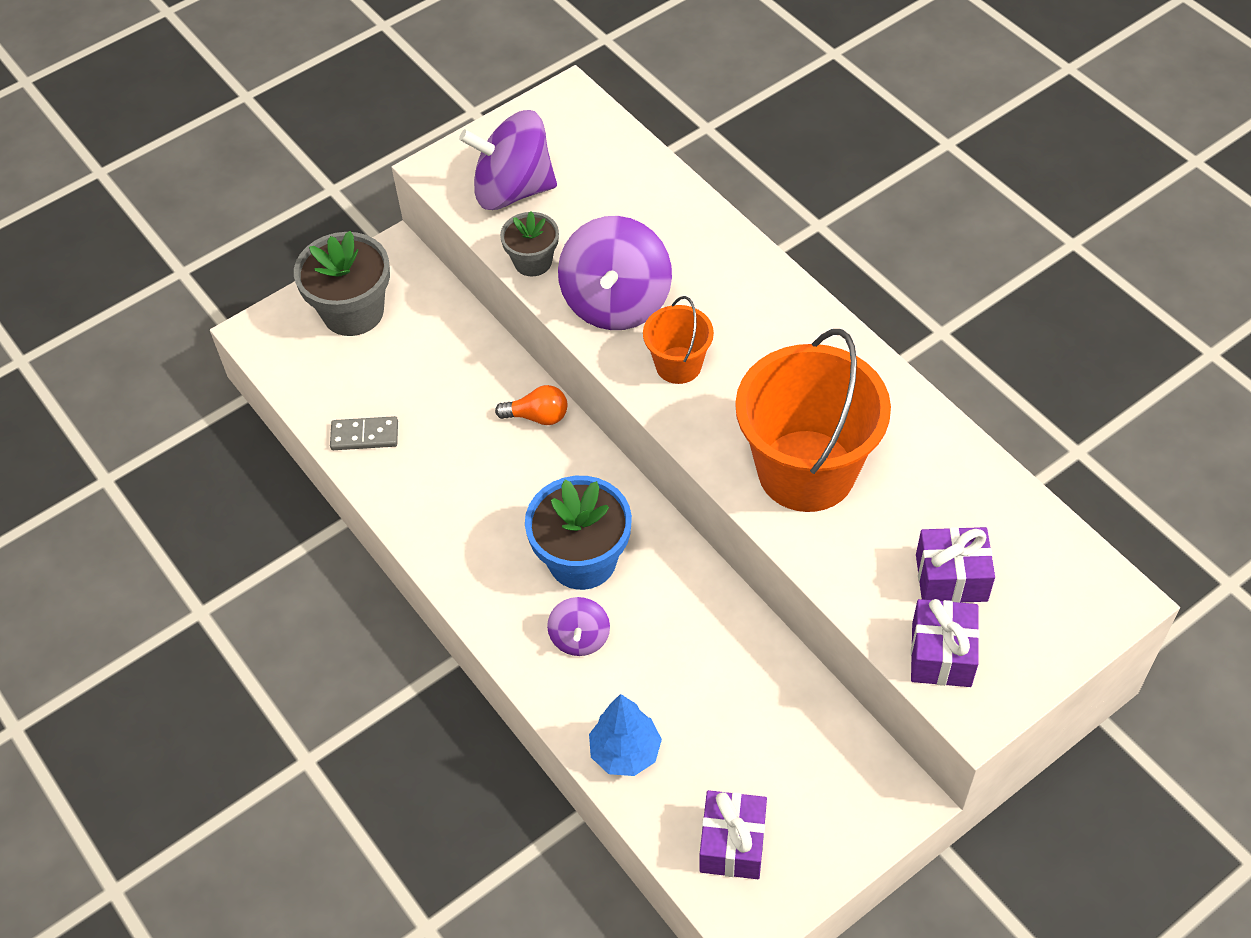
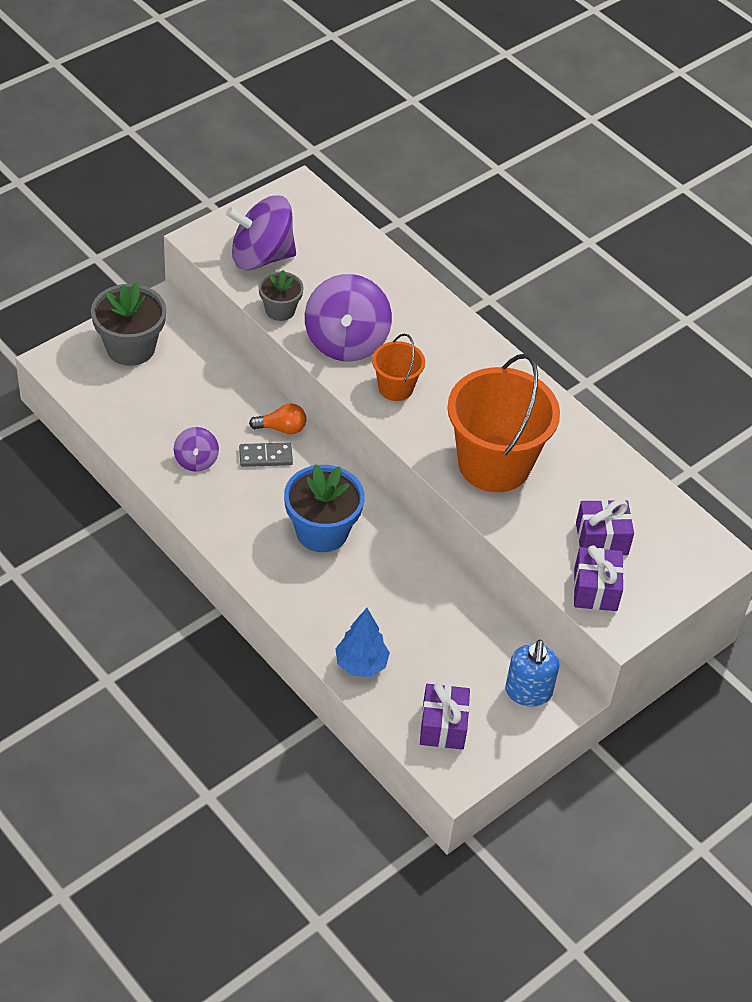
camera: 10 degrees left, 5 degrees down
(364, 436) = (146, 439): grey domino -> grey domino (265, 456)
(580, 638) = (323, 585): purple spinning top -> purple spinning top (196, 460)
(850, 791) = (528, 692): none -> blue soap dispenser

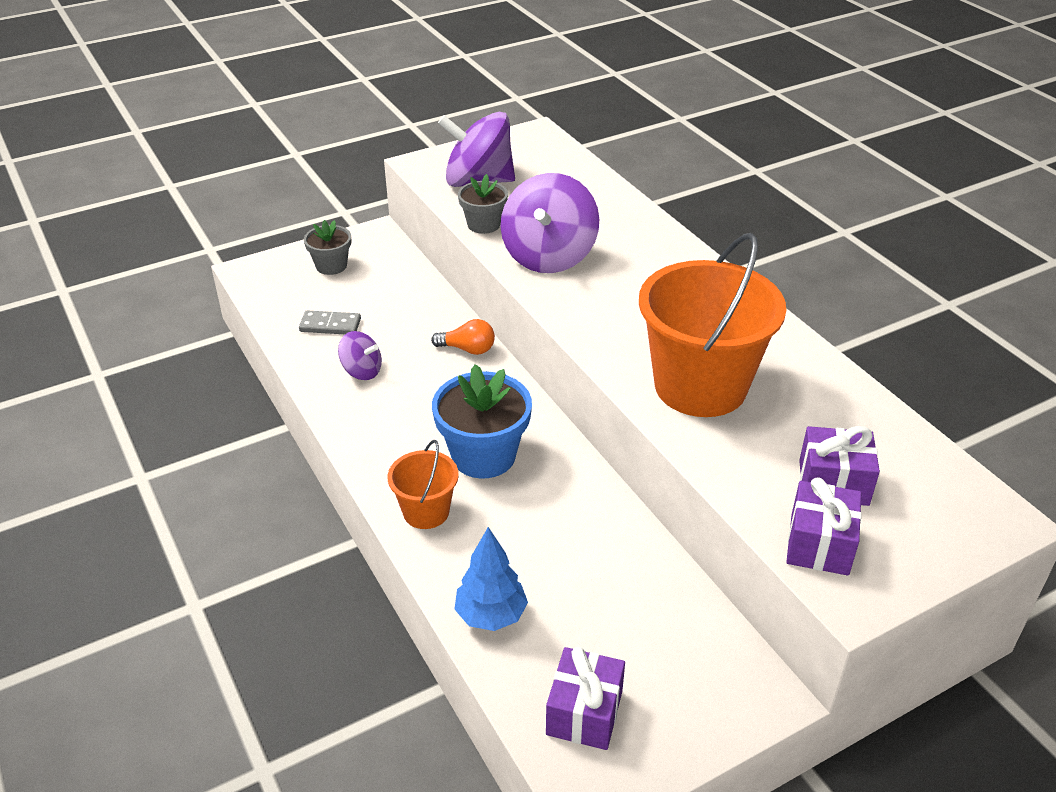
camera: 15 degrees right, 10 degrees down
(130, 347) = (331, 266): grey flower pot -> grey flower pot, size x0.59
(196, 460) = (362, 371): purple spinning top -> purple spinning top turned 75 degrees counterclockwise
(265, 456) = (441, 374): grey domino -> grey domino (330, 325)
(395, 388) = (595, 302): orange bucket -> orange bucket (426, 512)
(528, 692) = (714, 680): blue soap dispenser -> none

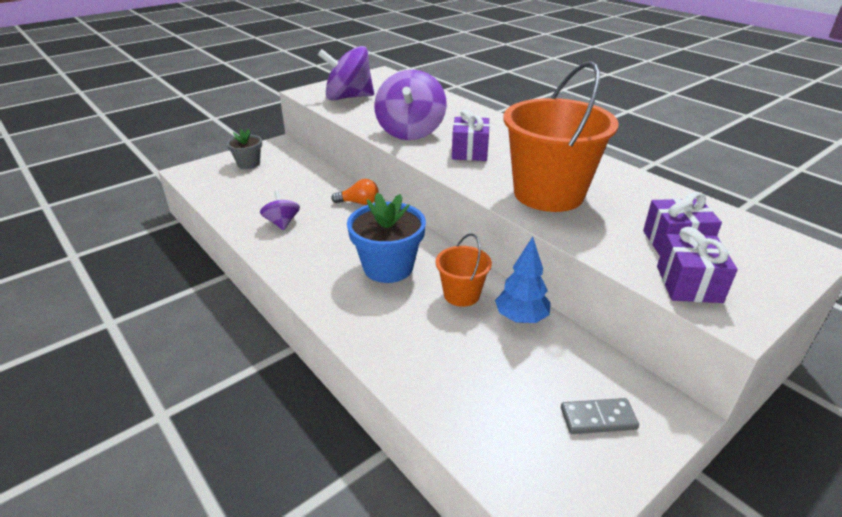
camera: 10 degrees left, 5 degrees down
(330, 325) = (253, 198): grey domino -> grey domino (598, 418)
(362, 371) = (282, 223): purple spinning top -> purple spinning top turned 120 degrees counterclockwise
(426, 512) = (352, 310): orange bucket -> orange bucket (461, 294)
(483, 224) = (358, 118): grey flower pot -> none
(491, 616) = (425, 382): blue tree -> blue tree (521, 318)
(584, 712) = (529, 451): purple gift -> purple gift (469, 151)

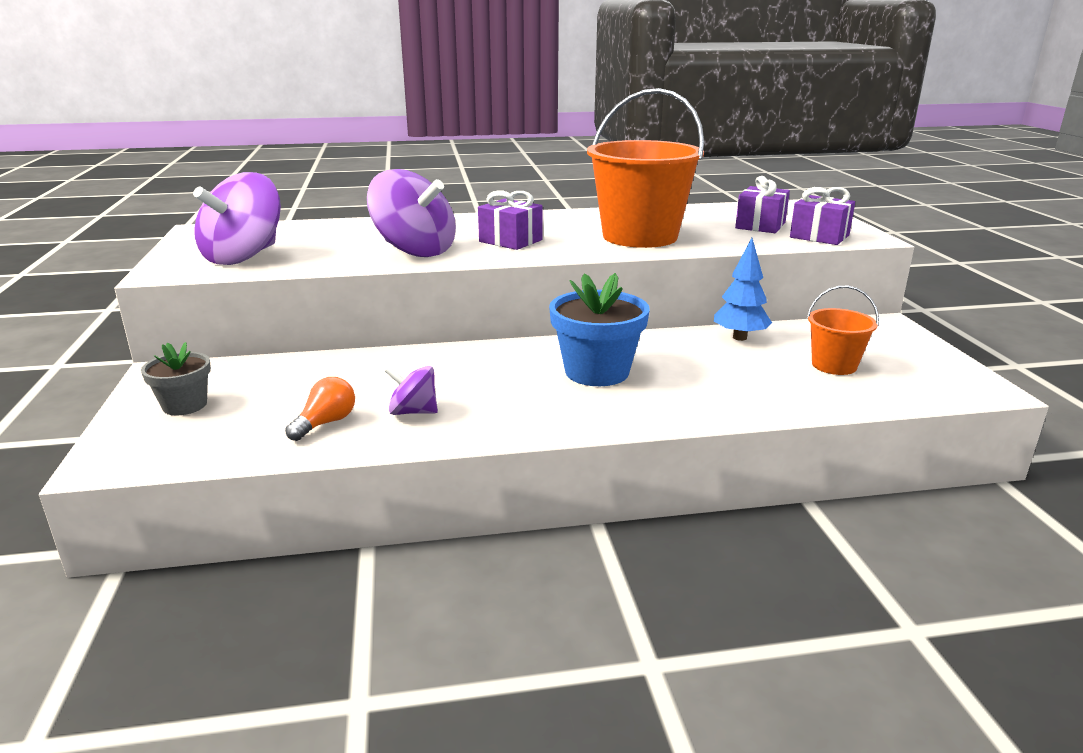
camera: 60 degrees left, 10 degrees down
(359, 203) = (433, 356): orange light bulb -> orange light bulb (325, 423)
(461, 294) = (681, 351): orange bucket -> orange bucket (834, 365)
(598, 418) = (883, 347): grey domino -> none

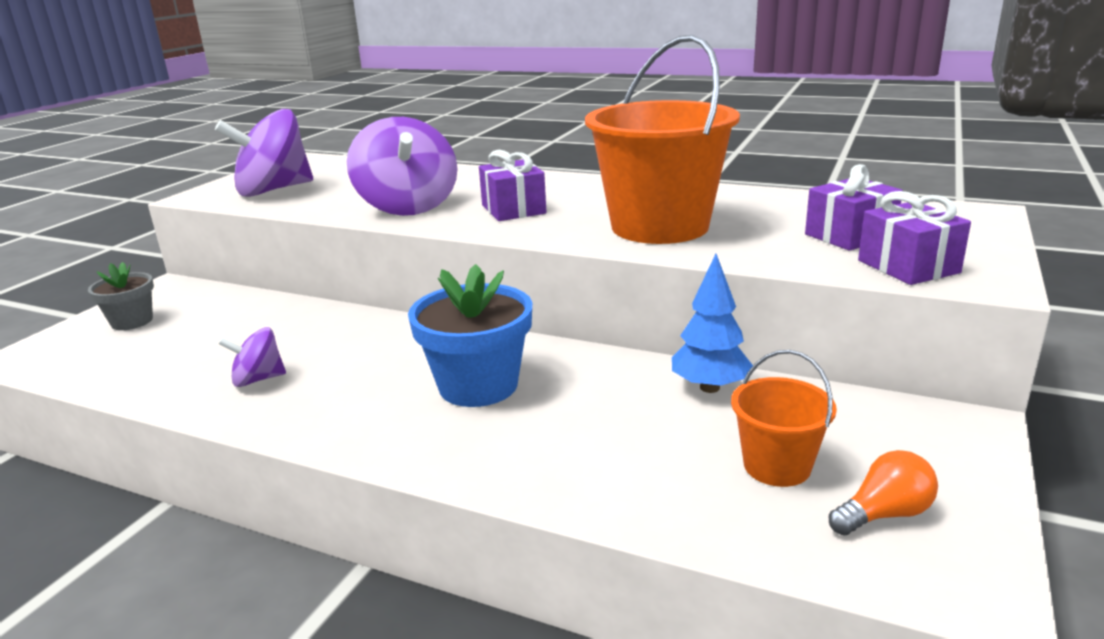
camera: 35 degrees right, 0 degrees up
(325, 423) = (184, 369): orange light bulb -> orange light bulb (884, 514)
(413, 412) = (258, 379): purple spinning top -> purple spinning top turned 60 degrees counterclockwise

